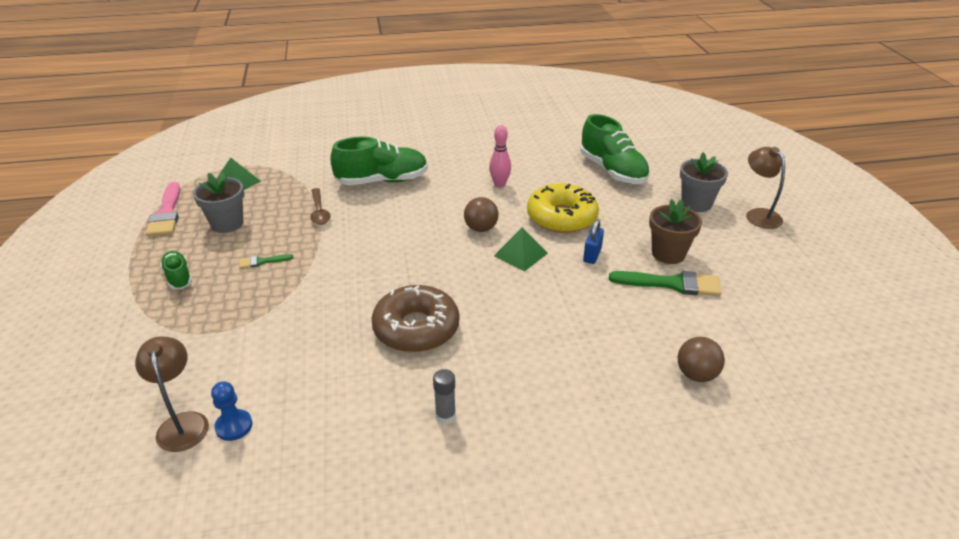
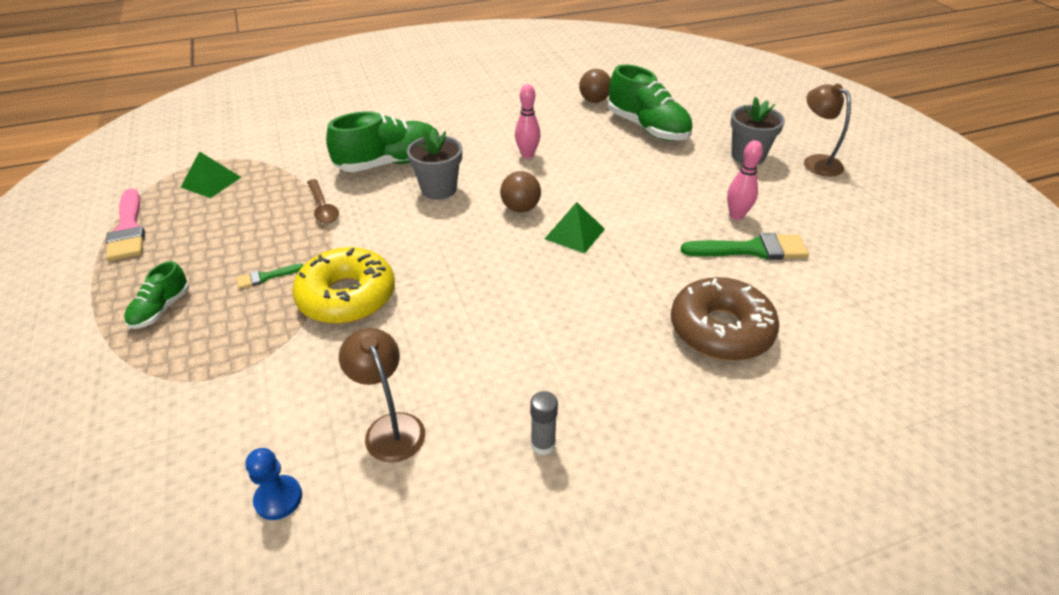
camera: 10 degrees left, 5 degrees up
(178, 277) = (161, 309): green shoe -> green shoe turned 120 degrees counterclockwise
(182, 423) = (208, 505): brown lamp -> brown lamp (390, 427)
(227, 224) = (210, 234): grey flower pot -> grey flower pot (439, 189)
(416, 328) = (478, 338): brown donut -> brown donut (720, 330)
(561, 217) = (608, 186): yellow donut -> yellow donut (347, 296)
(592, 255) = (654, 226): blue padlock -> none
(668, 254) = (736, 215): brown flower pot -> pink bowling pin
(696, 374) = (812, 352): brown ball -> brown ball (594, 101)

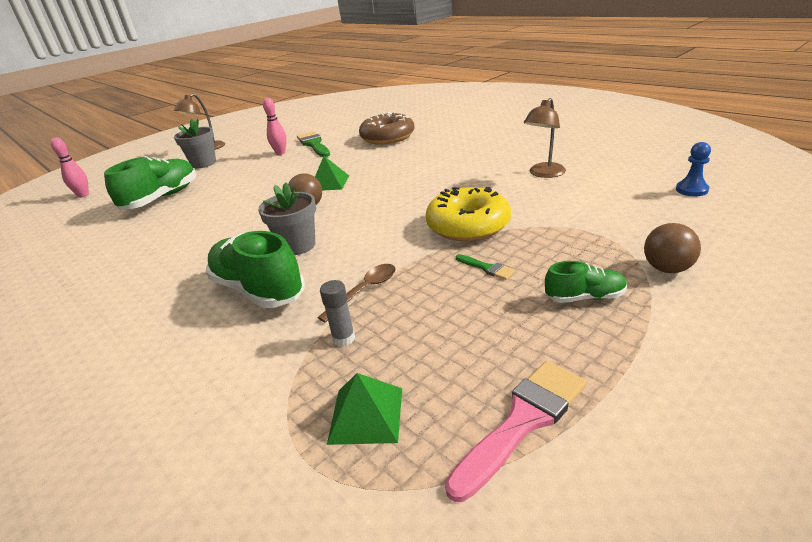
camera: 110 degrees left, 10 degrees down
(278, 498) = (621, 179): blue pawn -> blue pawn (691, 190)
(527, 155) = (220, 228): pink bowling pin -> pink bowling pin (83, 195)
(543, 444) = (503, 146): grey glue stick -> grey glue stick (343, 338)
(594, 101) = (102, 231): brown ball -> brown ball (667, 269)

